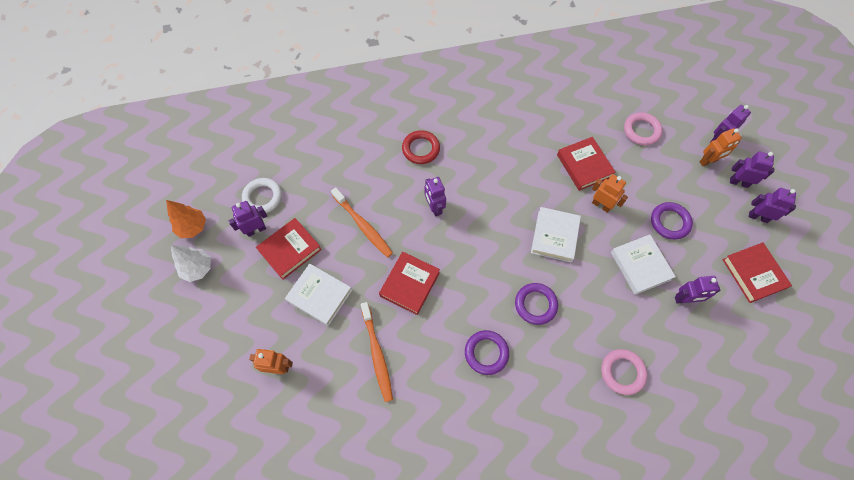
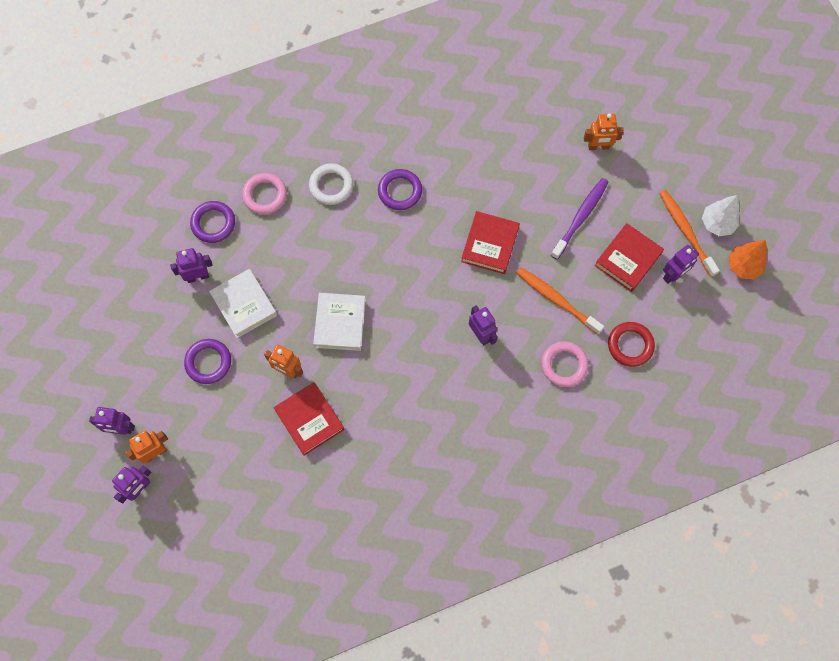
camera: 170 degrees right, 5 degrees up
(262, 197) = (681, 314): white ring -> white ring (331, 186)
(319, 296) = (580, 218): white book -> purple toothbrush
(377, 354) = (507, 173): orange toothbrush -> orange toothbrush (686, 232)
(421, 149) = (513, 408): red ring -> red ring (630, 345)
(535, 304) = (355, 245): purple ring -> purple ring (213, 223)
(641, 131) = (237, 484): pink ring -> pink ring (564, 365)
(753, 274) = (120, 316): red book -> none
(758, 217) = (104, 386): purple robot -> none

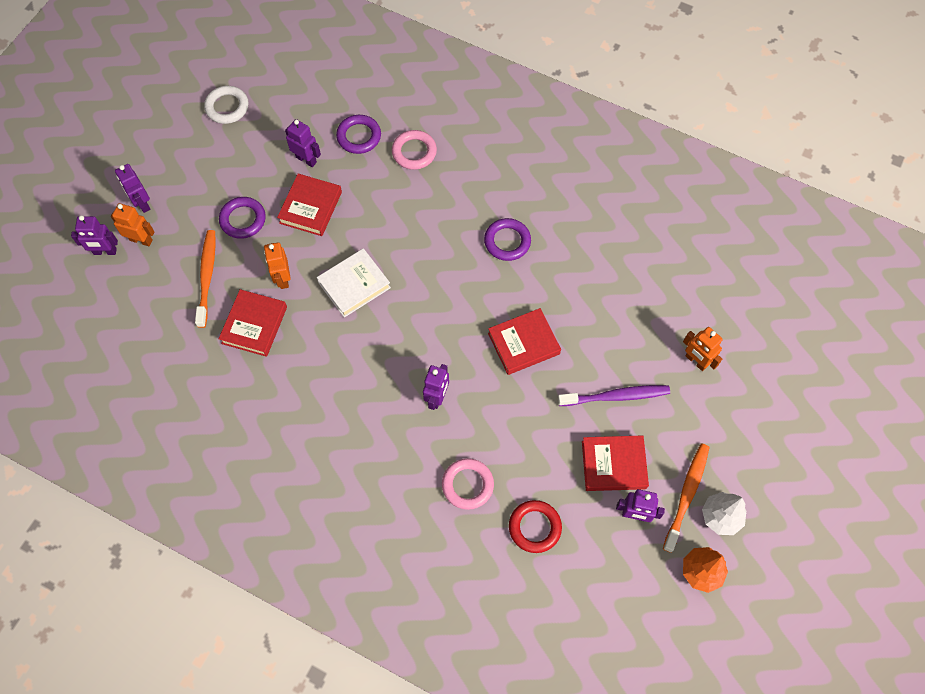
camera: 50 degrees right, 5 degrees down
(244, 305) = (310, 207): white book -> red book
(331, 186) = (465, 190): white ring -> white ring (227, 107)
(557, 300) = (522, 434): orange toothbrush -> orange toothbrush (207, 277)

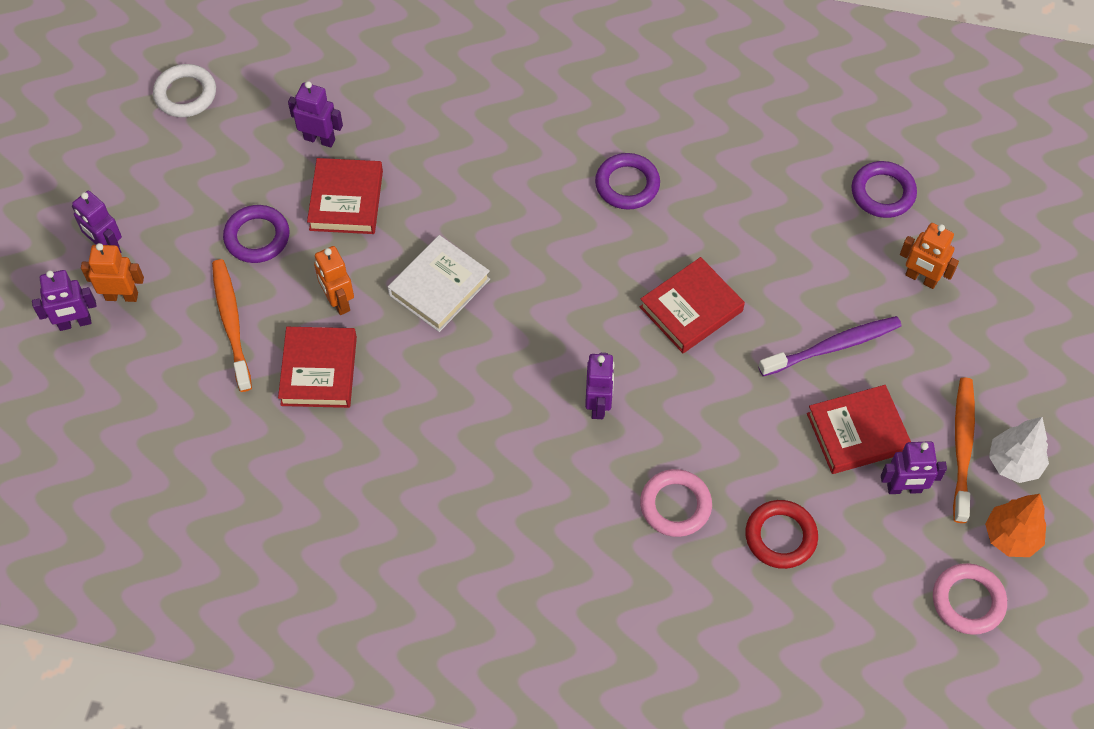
camera: 15 degrees left, 5 degrees down
(359, 136) = (382, 93): purple ring -> purple ring (883, 193)
(414, 152) = (464, 97): pink ring -> pink ring (968, 601)

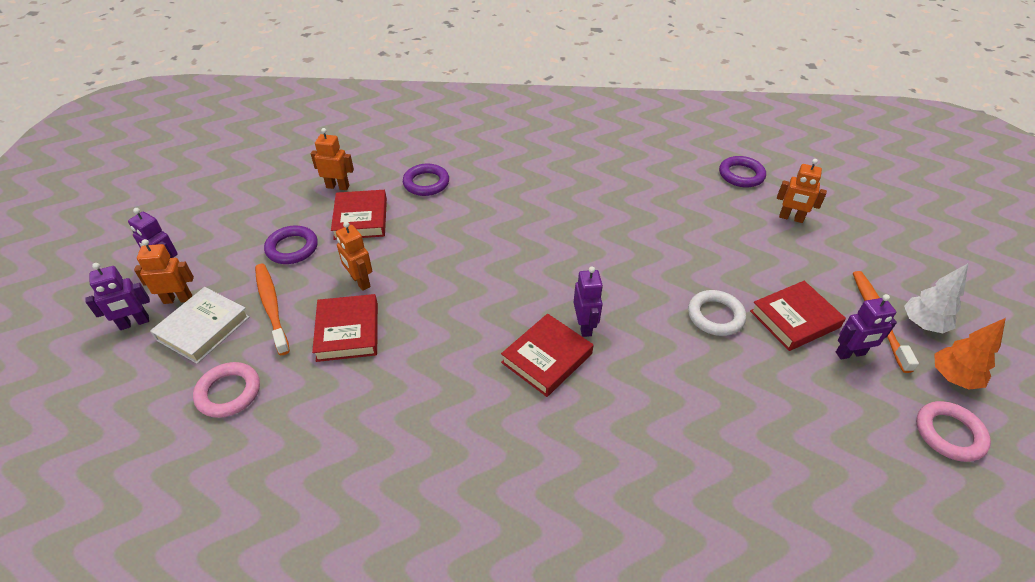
camera: 10 degrees left, 15 degrees down
(185, 94) = (237, 172): white ring -> white ring (715, 316)
(319, 139) = (338, 186): purple robot -> orange robot
(439, 287) = (440, 263): white book -> white book (203, 328)
(627, 184) = (565, 188): purple ring -> purple ring (426, 183)
(675, 505) = (672, 393): pink ring -> pink ring (229, 392)
(691, 309) = (635, 254): red book -> red book (547, 358)
(780, 536) = (769, 405): red ring -> none
(832, 347) = (749, 265): purple toothbrush -> none

